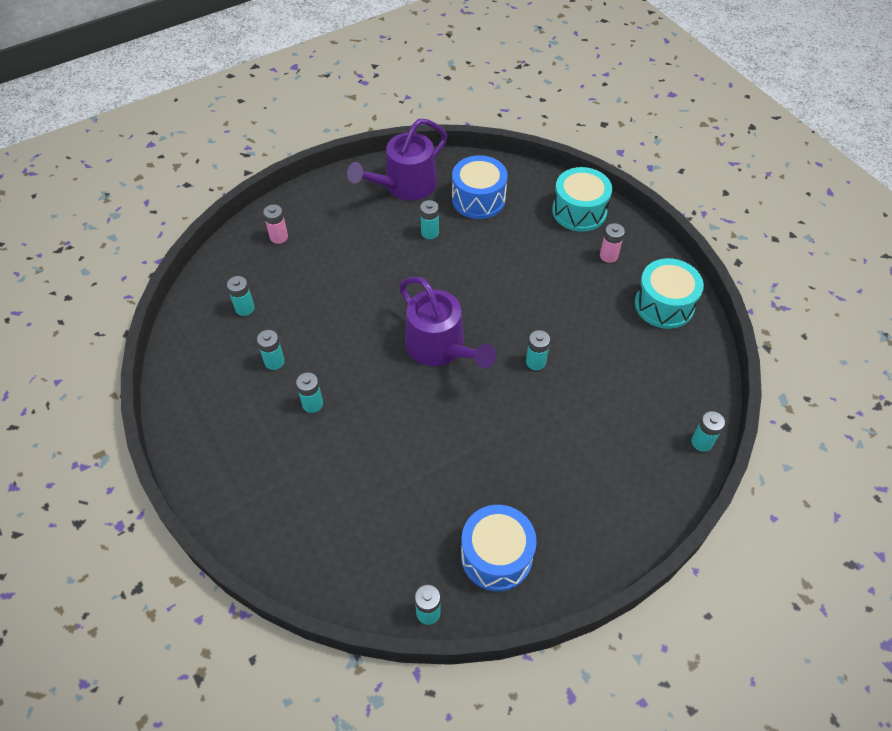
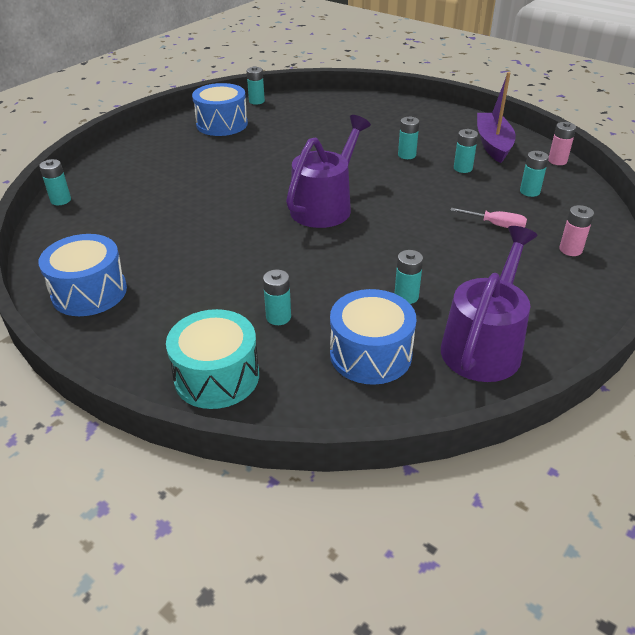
camera: 160 degrees right, 15 degrees down
(208, 393) = (493, 144): none -> purple boat
(310, 278) = (496, 225): none -> pink screwdriver
(440, 347) = (325, 206): purple watering can -> purple watering can turned 90 degrees clockwise
(535, 362) = (227, 216): turquoise battery -> turquoise battery (278, 317)
(608, 256) = (164, 328): pink battery -> pink battery (557, 161)
(664, 305) = (89, 292): turquoise drum -> blue drum

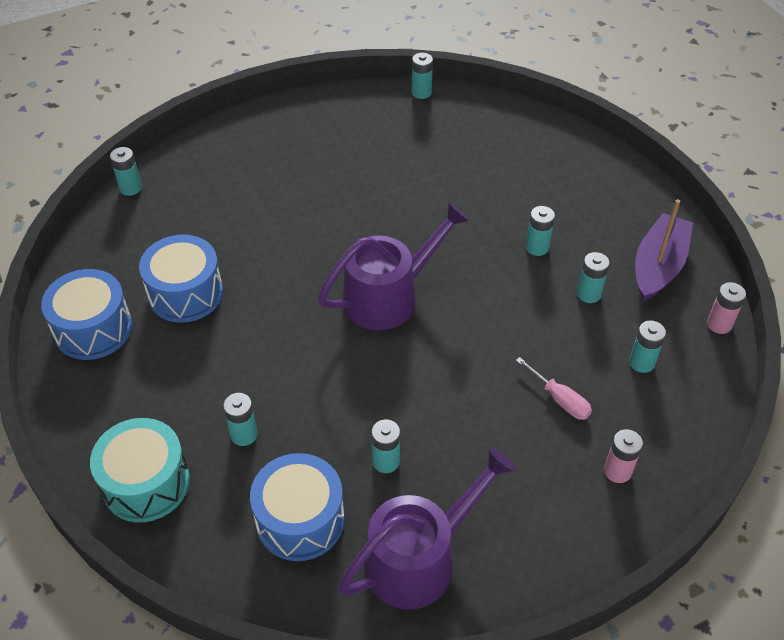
camera: 25 degrees right, 10 degrees up
(222, 124) = (358, 121): blue drum -> blue drum (185, 293)

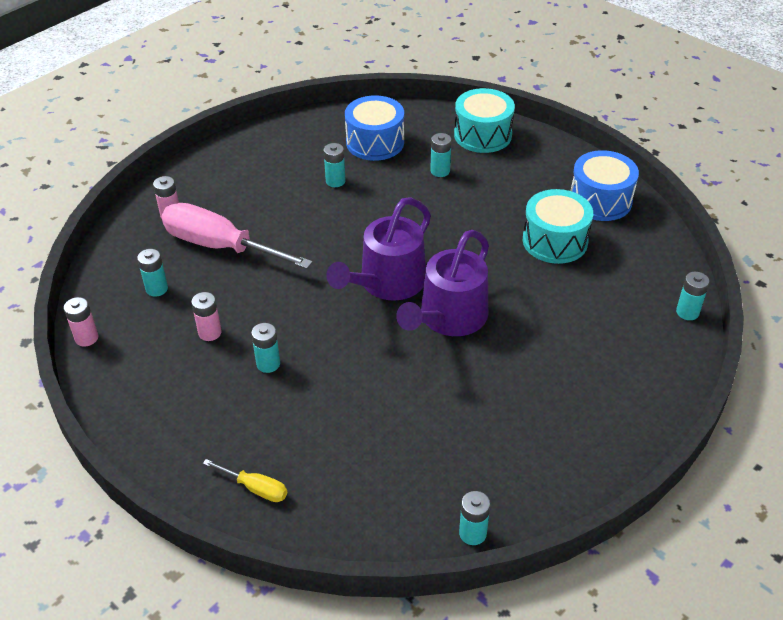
camera: 160 degrees right, 5 degrees down
(185, 293) = (555, 241): blue drum -> turquoise drum
(419, 558) = (292, 144): purple watering can -> purple watering can (449, 318)
(559, 399) = (221, 246): pink screwdriver -> pink screwdriver, size x2.21
(571, 156) = (255, 488): none -> yellow screwdriver
(588, 294) = (210, 333): turquoise battery -> pink battery
(658, 266) = (144, 378): purple boat -> none

